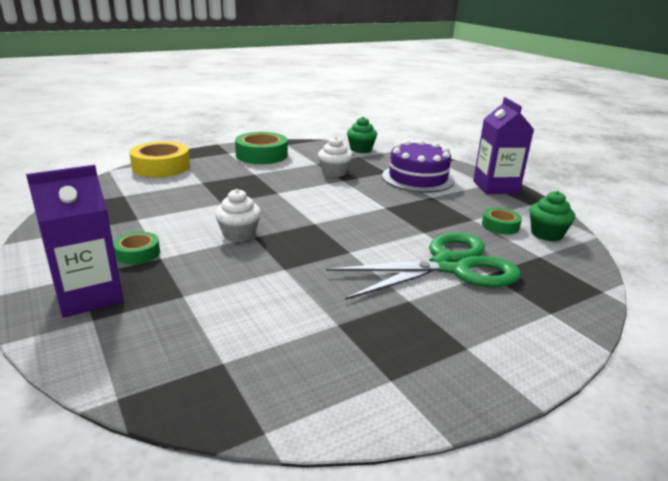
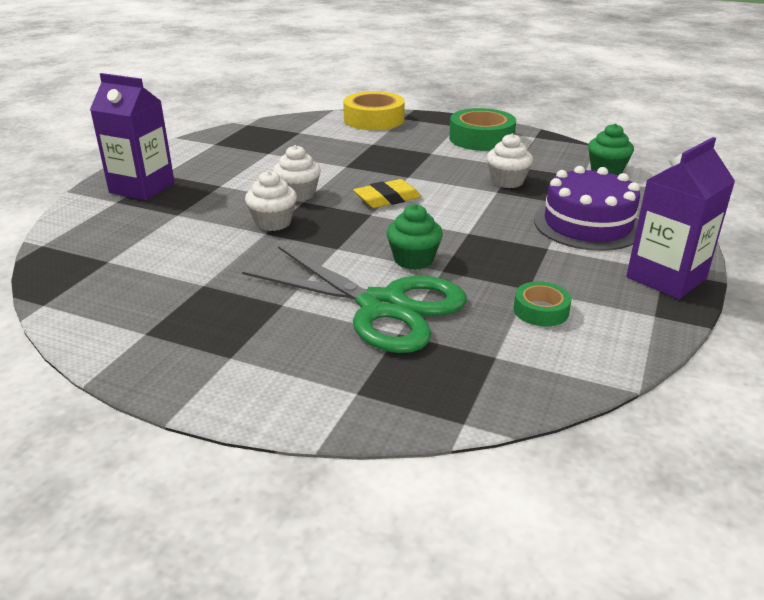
camera: 55 degrees right, 5 degrees up
(137, 253) = (216, 176): green tape -> none
(272, 260) = (273, 223): none -> white cupcake
(300, 210) = (387, 199): none -> yellow eraser
(546, 234) = (572, 348): green cupcake -> green cupcake (413, 260)

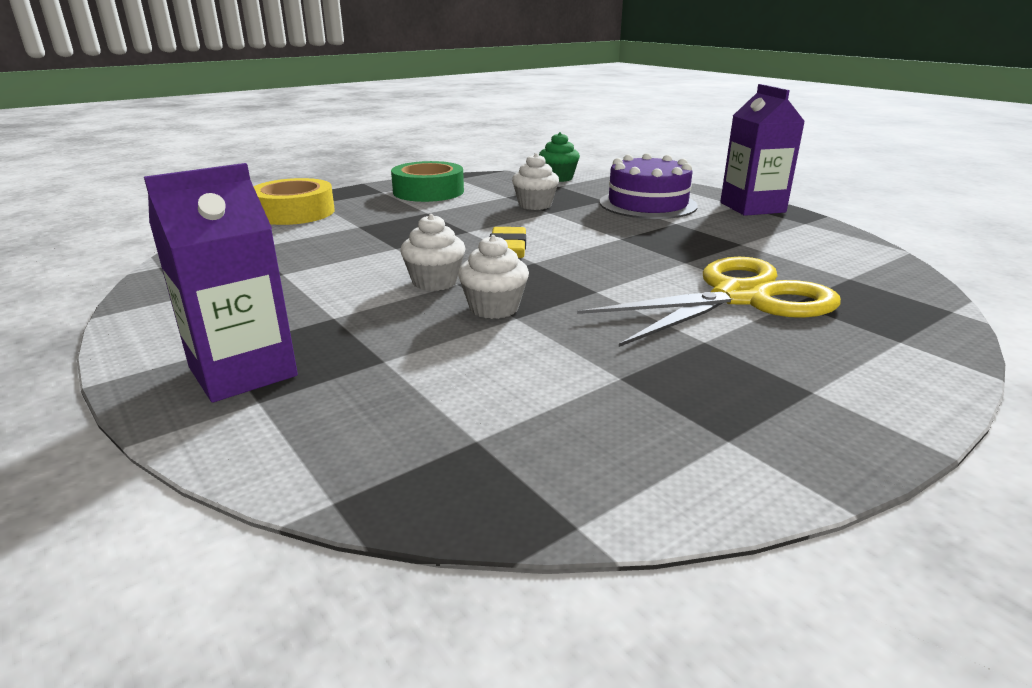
camera: 60 degrees left, 5 degrees down
(382, 306) = (740, 297): green scissors -> yellow scissors
(413, 260) = (655, 267): green cupcake -> none
(541, 310) = (781, 248): green tape -> none

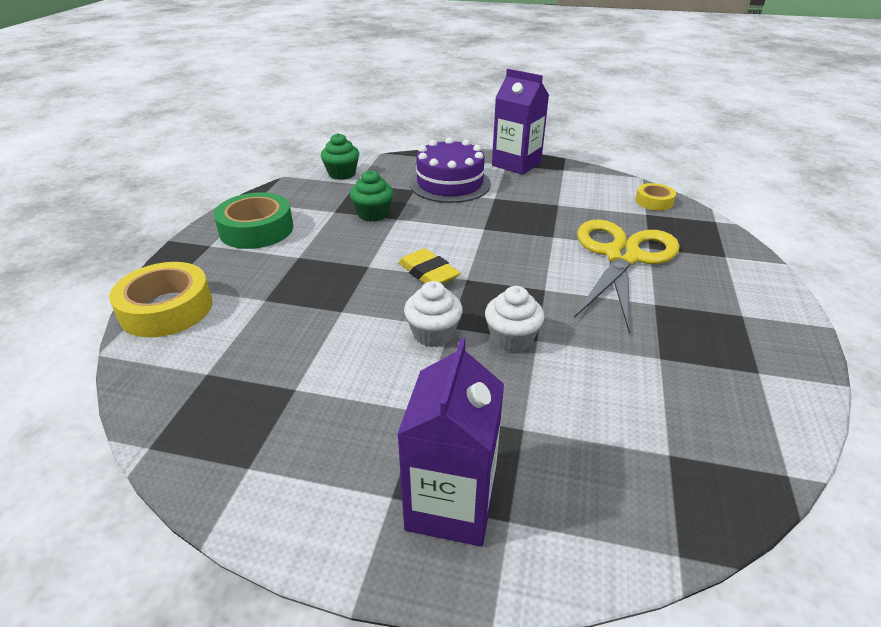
camera: 40 degrees left, 10 degrees up
(535, 205) = (373, 214): white cupcake -> green cupcake
(884, 272) = (654, 201): none -> yellow tape

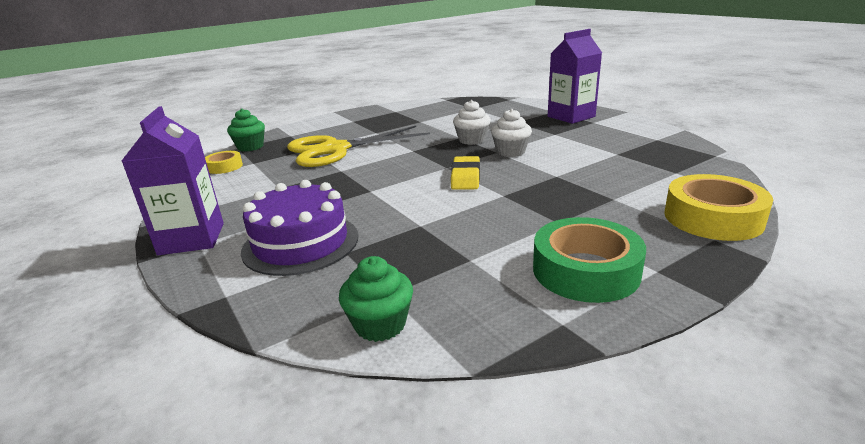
camera: 135 degrees left, 10 degrees down
(373, 214) = (435, 238): green cupcake -> green cupcake (250, 147)

